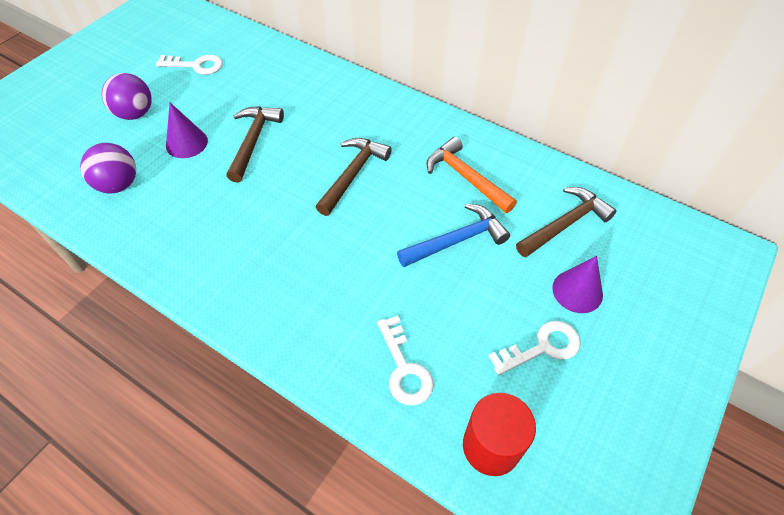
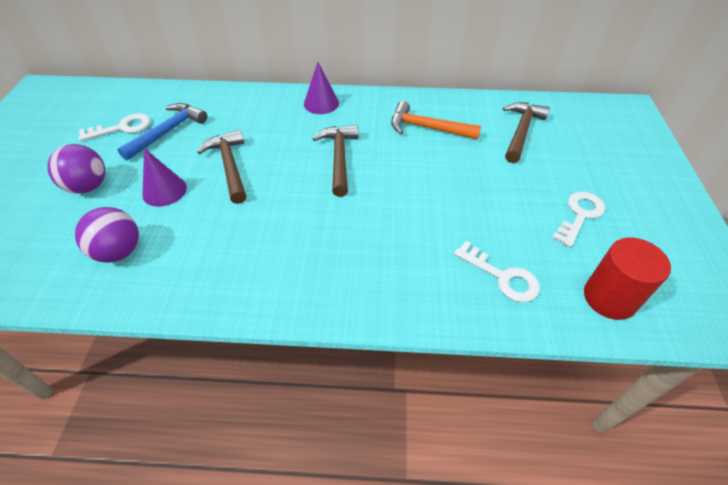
camera: 30 degrees left, 5 degrees down
(457, 240) = (459, 171): blue hammer -> blue hammer (168, 132)
(577, 291) = (567, 169): purple cone -> purple cone (321, 103)

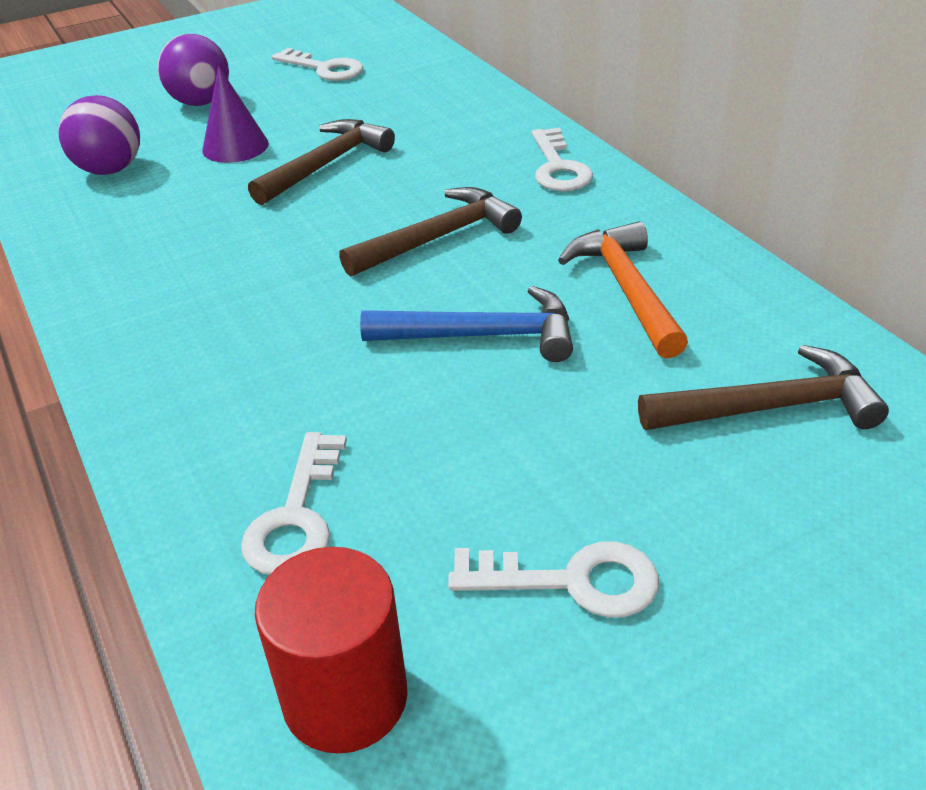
camera: 60 degrees right, 10 degrees down
(168, 132) = (350, 96): blue hammer -> blue hammer (483, 336)
(321, 103) = (558, 167): purple cone -> white key

